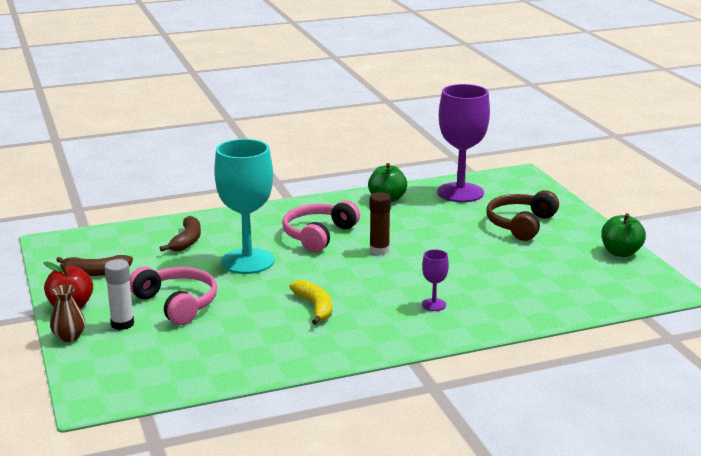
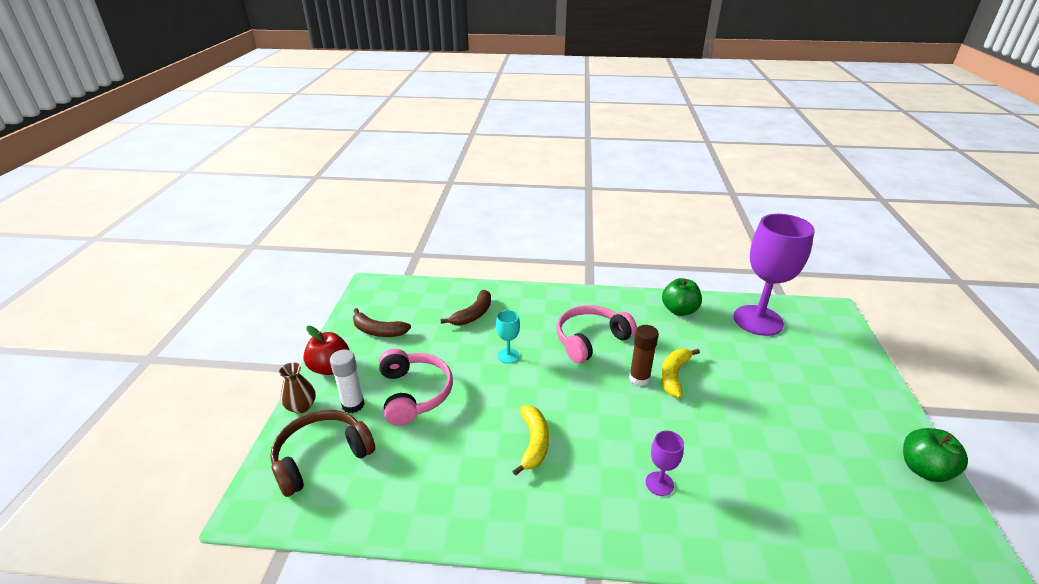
camera: 25 degrees right, 10 degrees up
(247, 261) = (508, 356): turquoise goblet -> turquoise goblet, size x0.43
(408, 242) = (674, 376): none -> yellow banana
(520, 224) = (809, 384): brown headphones -> brown headphones (321, 457)

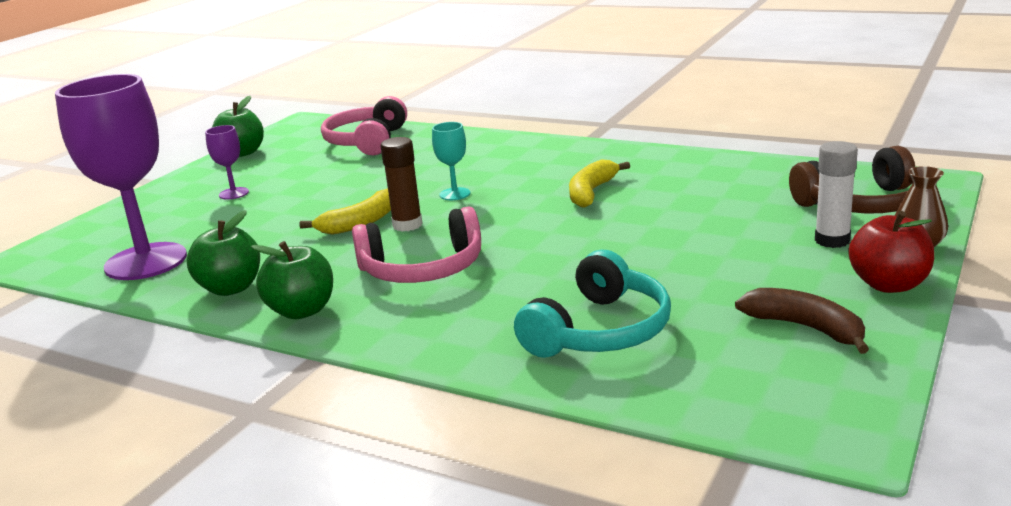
camera: 155 degrees left, 10 degrees down
(414, 393) = (735, 242): pink headphones -> pink headphones (367, 141)
(473, 314) = (599, 331): brown banana -> turquoise headphones
(508, 356) = (570, 265): turquoise goblet -> turquoise goblet (455, 194)
(624, 303) = (302, 311): none -> green apple
(659, 483) = (485, 163): purple goblet -> purple goblet (234, 193)

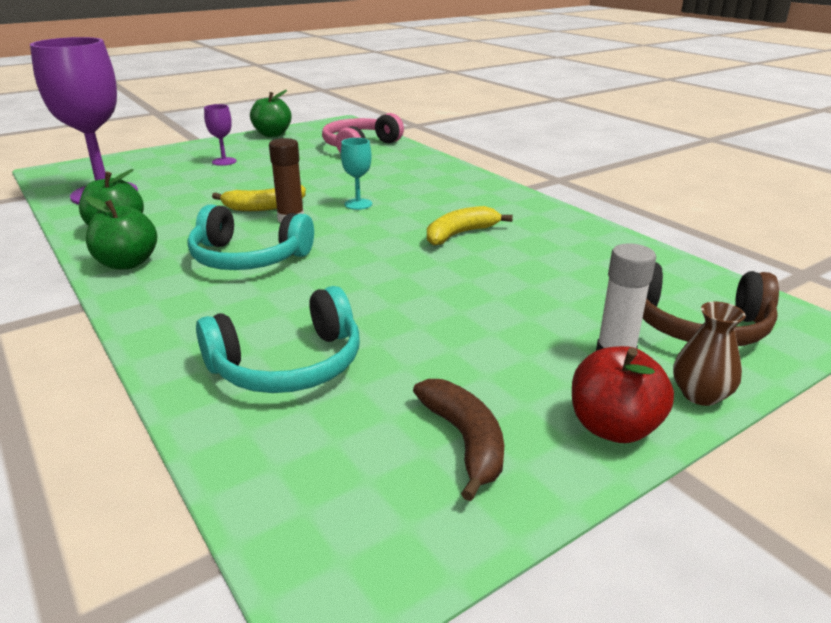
camera: 25 degrees right, 5 degrees up
(423, 269) = (248, 258): pink headphones -> turquoise headphones

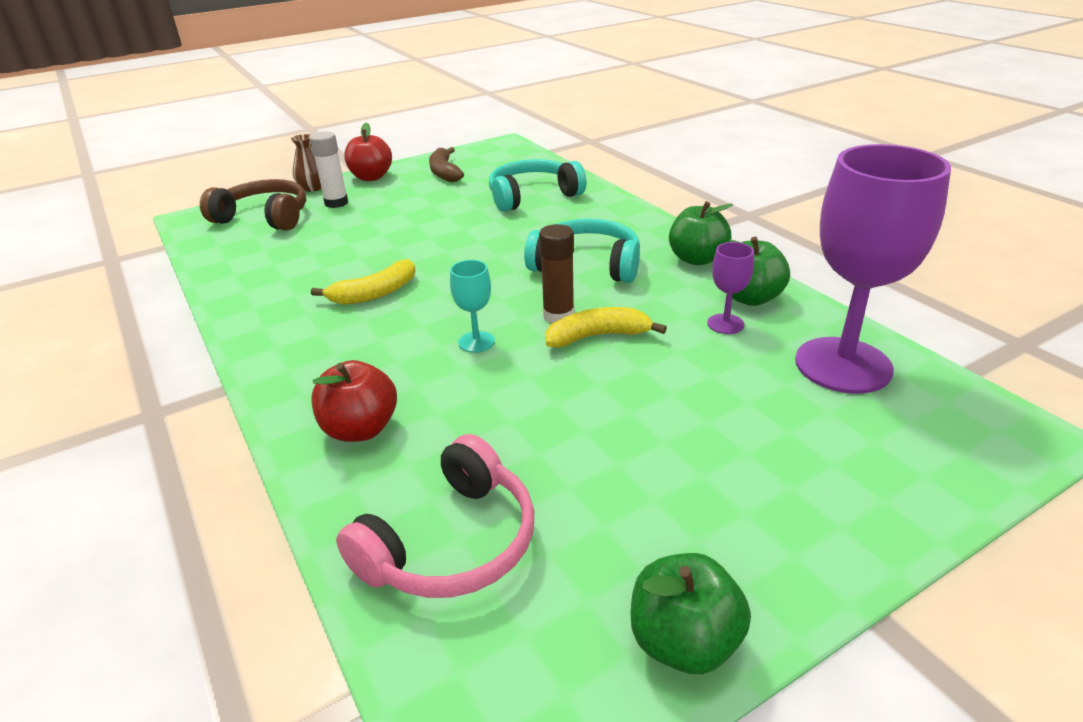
camera: 175 degrees left, 5 degrees up
(224, 161) = (725, 471): purple goblet -> purple goblet (725, 324)
(420, 171) = (360, 429): none -> red apple

